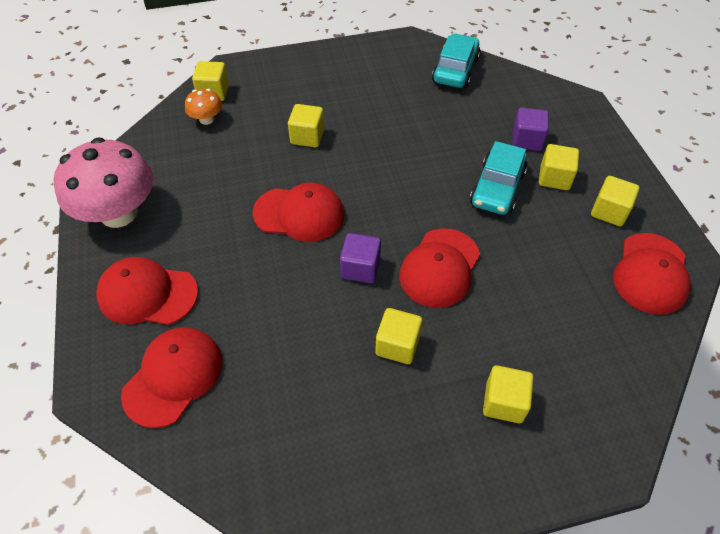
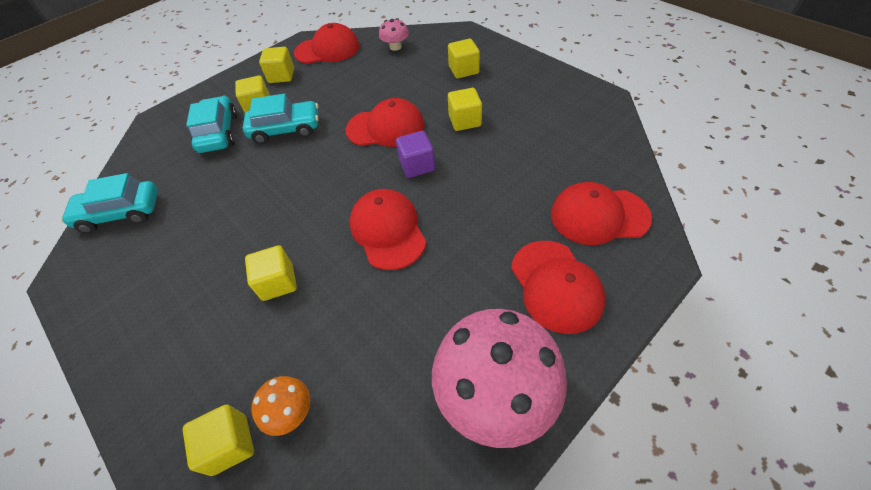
camera: 115 degrees left, 0 degrees up
(527, 140) = (218, 133): purple cube -> turquoise car
(615, 351) = (395, 47): none -> pink mushroom

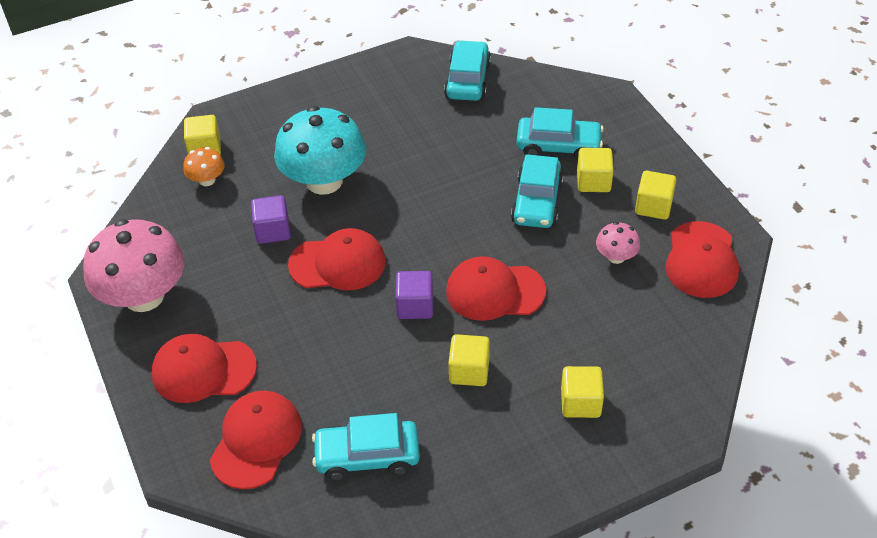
camera: 105 degrees right, 5 degrees down
(278, 282) = (324, 181): yellow cube -> turquoise mushroom
(359, 301) = (273, 231): none -> purple cube
(386, 128) = (495, 291): red cap -> red cap turned 75 degrees clockwise
(395, 47) = (677, 338): pink mushroom -> pink mushroom (616, 256)
(566, 148) = (367, 456): none -> turquoise car

